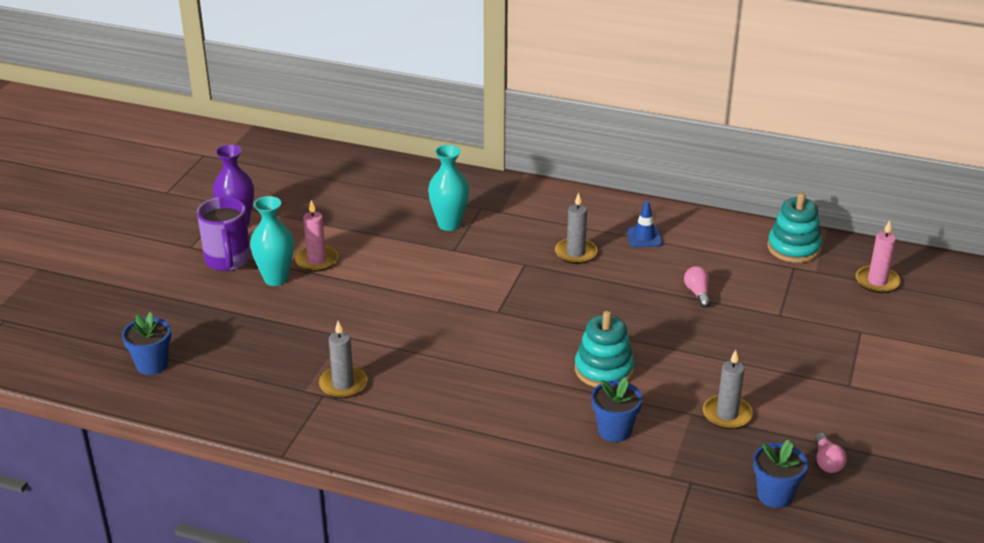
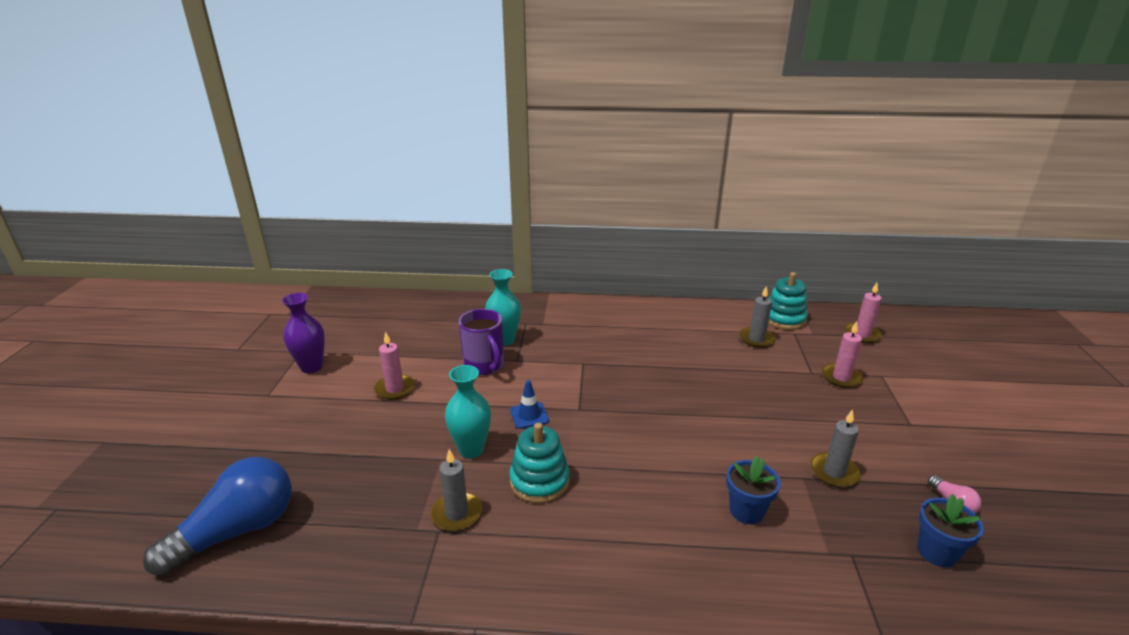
camera: 15 degrees left, 5 degrees down
(152, 364) = (237, 531): blue flower pot -> blue light bulb
(228, 260) = (307, 402): purple mug -> purple mug (484, 365)
(276, 279) = (359, 412): turquoise vase -> turquoise vase (471, 449)
(575, 253) = (620, 348): grey candle -> grey candle (756, 339)
(604, 370) = (701, 448): turquoise stacking toy -> turquoise stacking toy (539, 481)
(644, 237) = (667, 327): blue traffic cone -> blue traffic cone (529, 415)
(697, 293) = (736, 365): pink light bulb -> none
(810, 326) = (841, 377): none -> pink candle

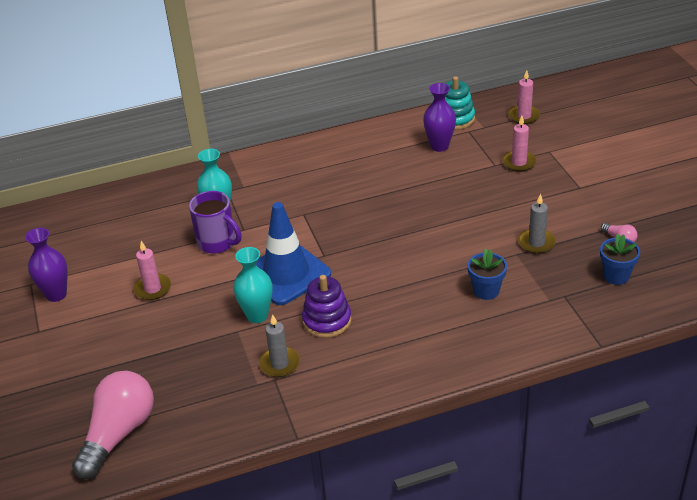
camera: 20 degrees left, 10 degrees up
(237, 531) = (118, 434): blue light bulb -> pink light bulb
(529, 415) = (286, 274): blue traffic cone -> blue traffic cone, size x2.32
(539, 481) = (327, 320): turquoise stacking toy -> purple stacking toy
(756, 339) = (439, 146): grey candle -> purple vase

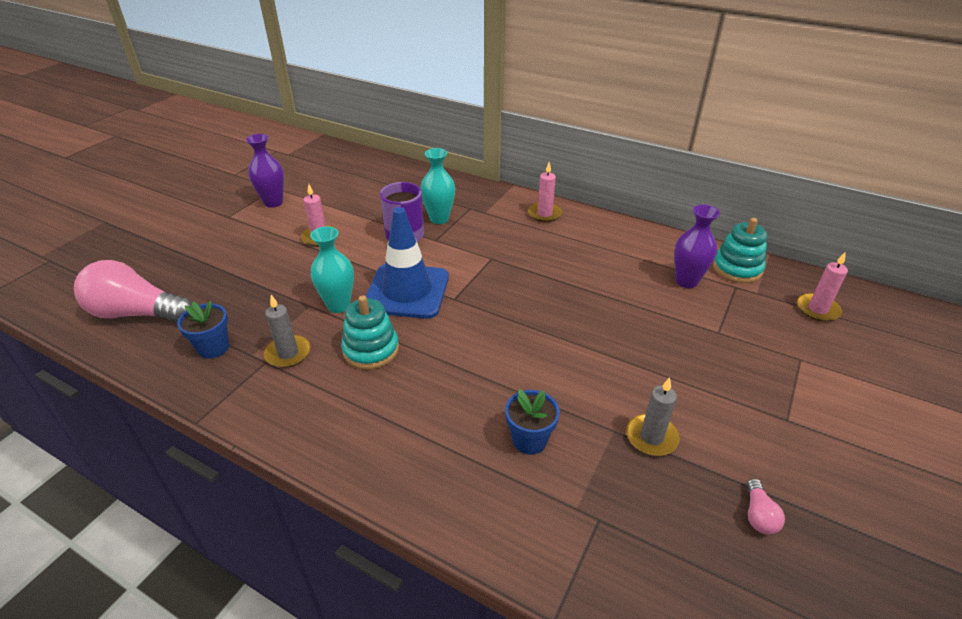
camera: 45 degrees right, 0 degrees up
(118, 434) = (137, 313): pink light bulb -> pink light bulb turned 150 degrees counterclockwise
(327, 320) = (371, 350): purple stacking toy -> turquoise stacking toy
(519, 162) = (748, 347): pink candle -> pink candle (544, 214)
(616, 276) = (693, 554): blue flower pot -> blue flower pot (213, 348)

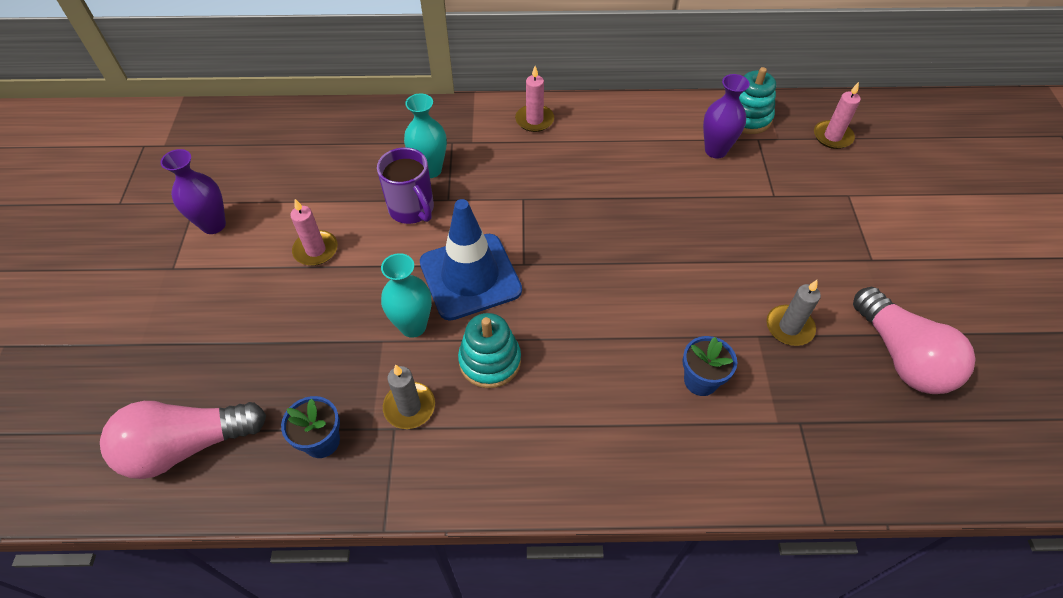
camera: 30 degrees left, 15 degrees up
(758, 515) = (901, 356): pink light bulb -> pink light bulb, size x2.42

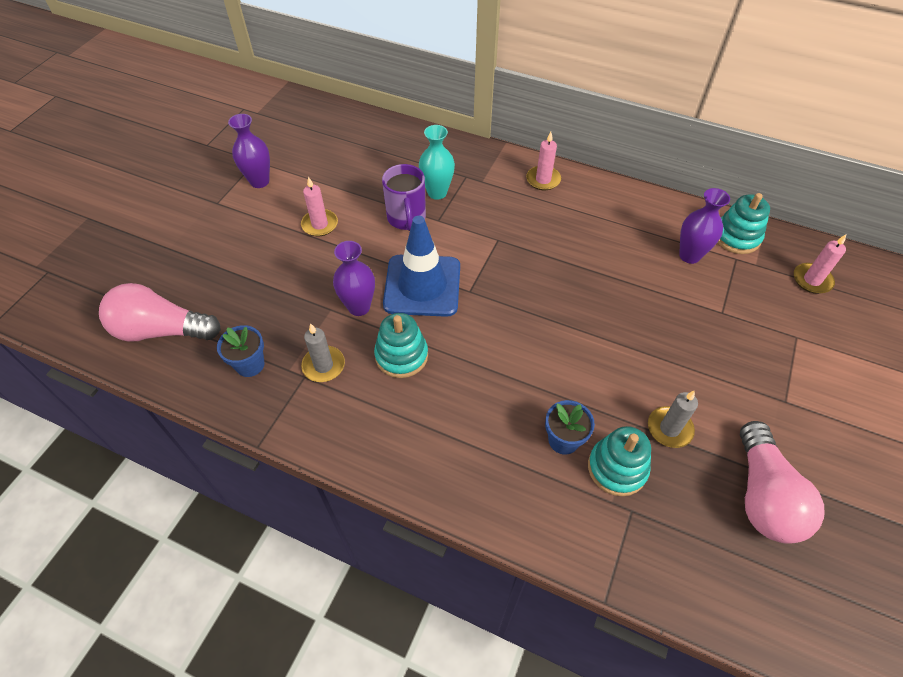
camera: 25 degrees right, 0 degrees up
(413, 326) = (359, 307): turquoise vase -> purple vase
(764, 387) = (617, 468): none -> turquoise stacking toy

